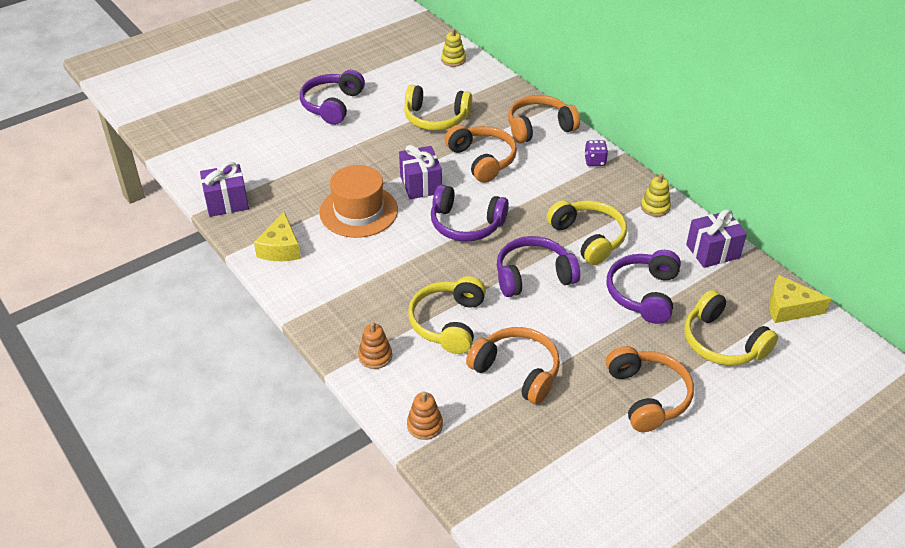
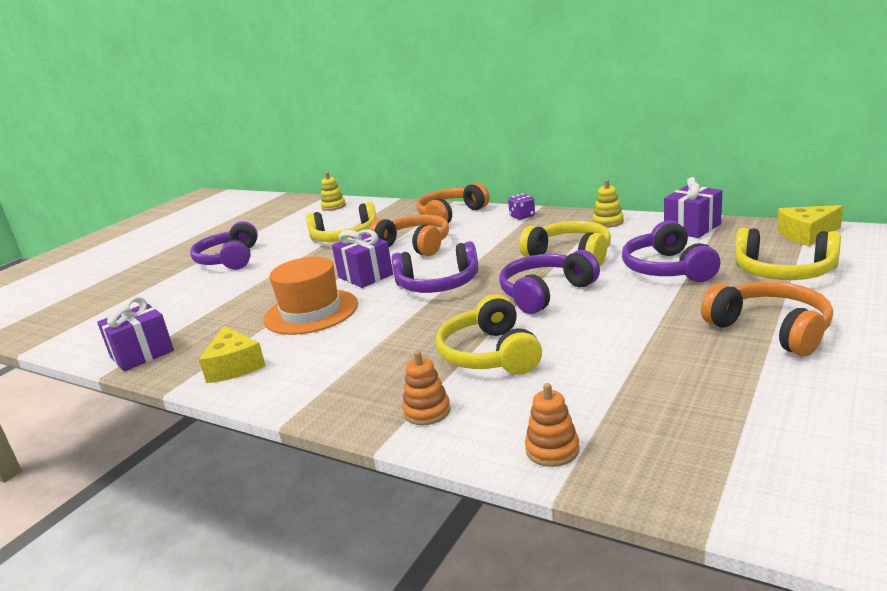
camera: 20 degrees left, 20 degrees down
(517, 371) = (610, 362): orange headphones -> none

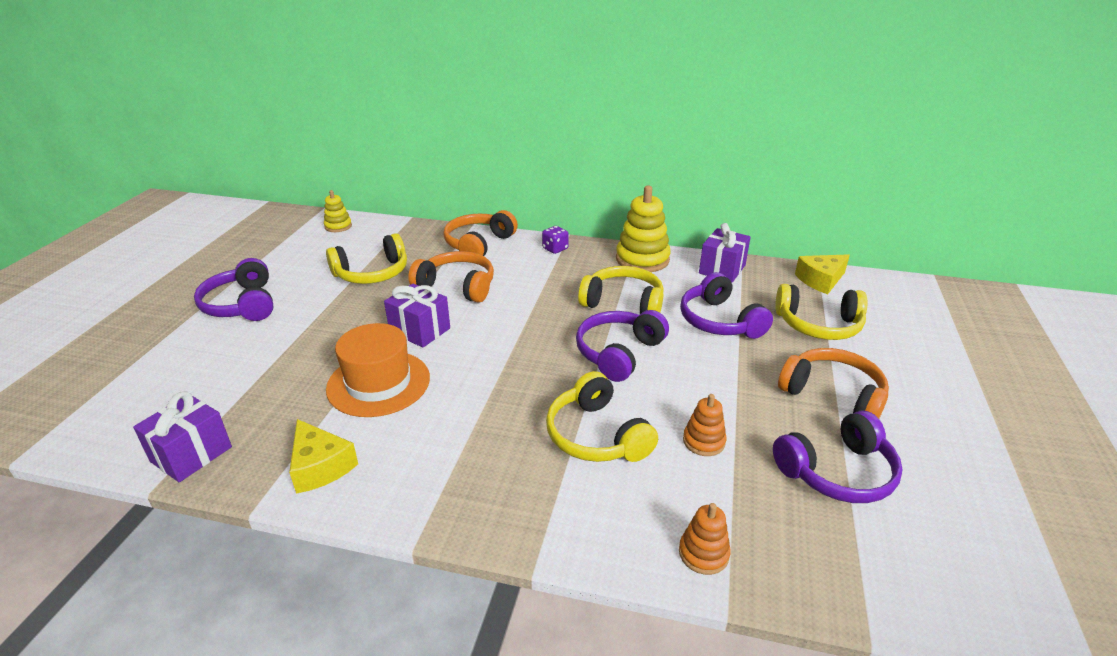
camera: 20 degrees left, 10 degrees up
(427, 411) = (564, 515): orange stacking toy -> orange stacking toy (703, 441)
(438, 284) = (505, 342): purple headphones -> purple headphones (837, 472)
(608, 222) = (642, 259): yellow stacking toy -> yellow stacking toy, size x1.86

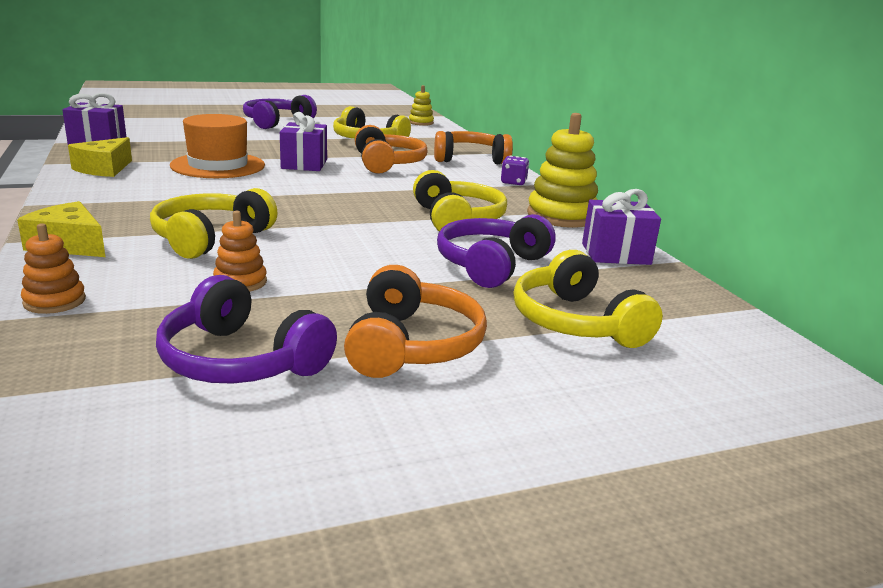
camera: 55 degrees right, 10 degrees down
(618, 353) = (359, 229): purple headphones -> none
(820, 280) = (704, 314): yellow cheese -> yellow cheese (69, 245)

